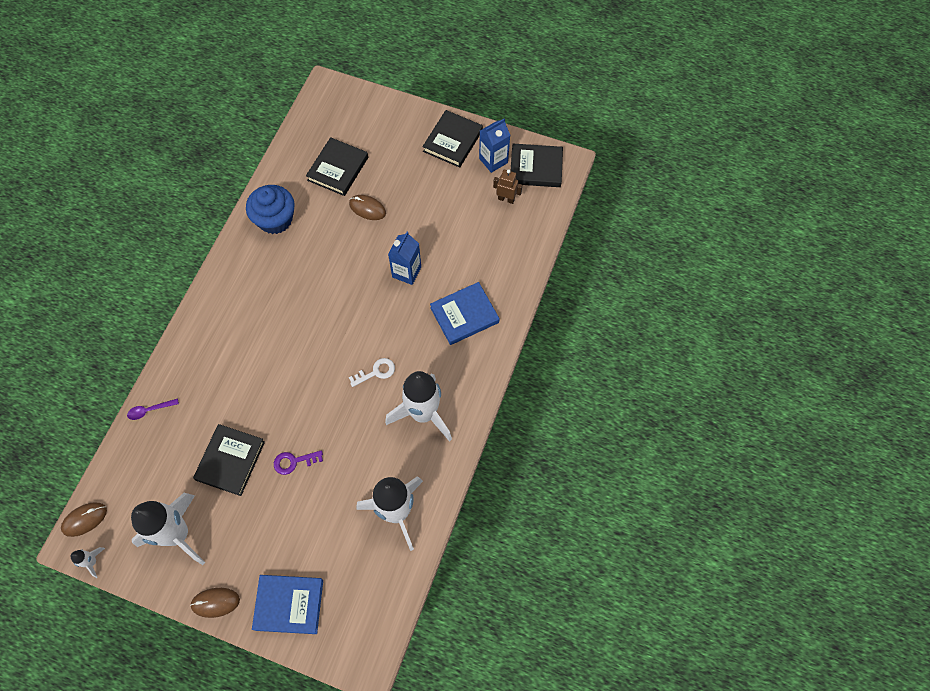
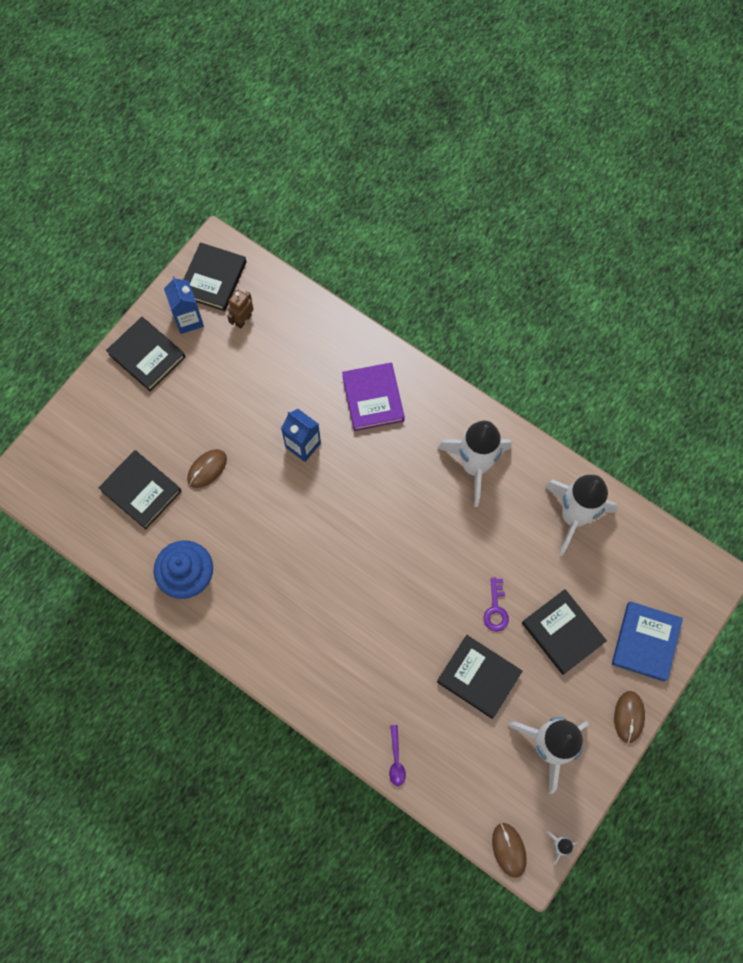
camera: 75 degrees left, 5 degrees up
(284, 525) = (562, 632): none -> black book
(376, 372) = (415, 504): white key -> none
(464, 315) = (373, 398): blue book -> purple book

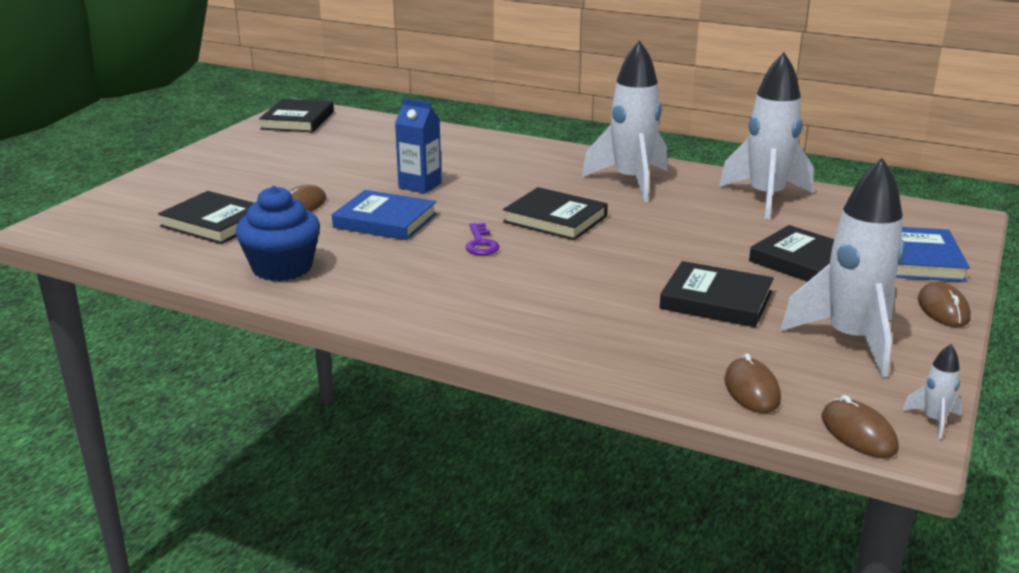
camera: 10 degrees left, 45 degrees down
(147, 355) = (223, 156): black book -> black book (555, 219)
(188, 320) = (271, 138): blue carton -> none
(243, 320) = (334, 134): brown robot -> none
(268, 508) = (385, 221): none -> blue book
(373, 398) = (495, 159): purple book -> none
(396, 759) = (632, 372): purple spoon -> none
(463, 793) = (751, 390): none -> brown mouse
(495, 609) = (709, 255): purple key -> purple key (480, 243)

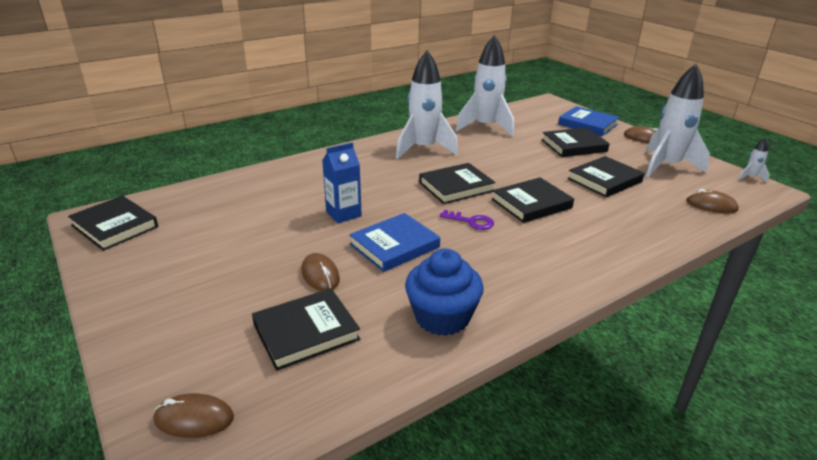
camera: 60 degrees left, 5 degrees up
(571, 266) = (531, 204): none -> black book
(858, 433) = (760, 196): brown mouse -> brown mouse (194, 419)

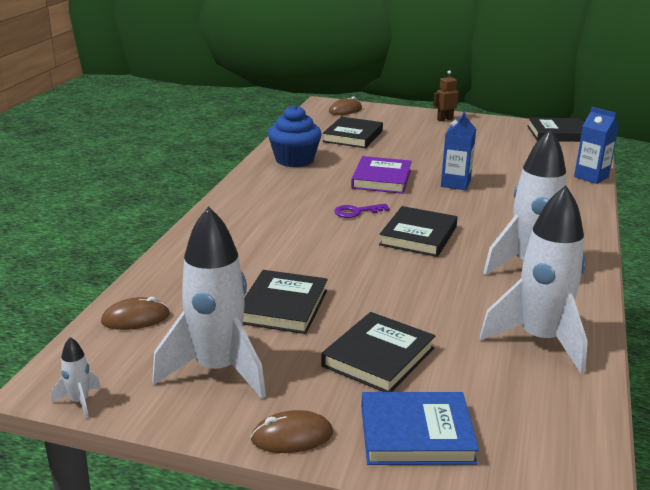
camera: 140 degrees right, 5 degrees down
(137, 310) = (444, 119): none -> brown robot
(234, 177) = (591, 177): none -> blue carton
(320, 275) = (394, 153): brown mouse -> none
(394, 246) = (381, 179): blue book -> purple book
(531, 204) = (329, 246): black book -> none

